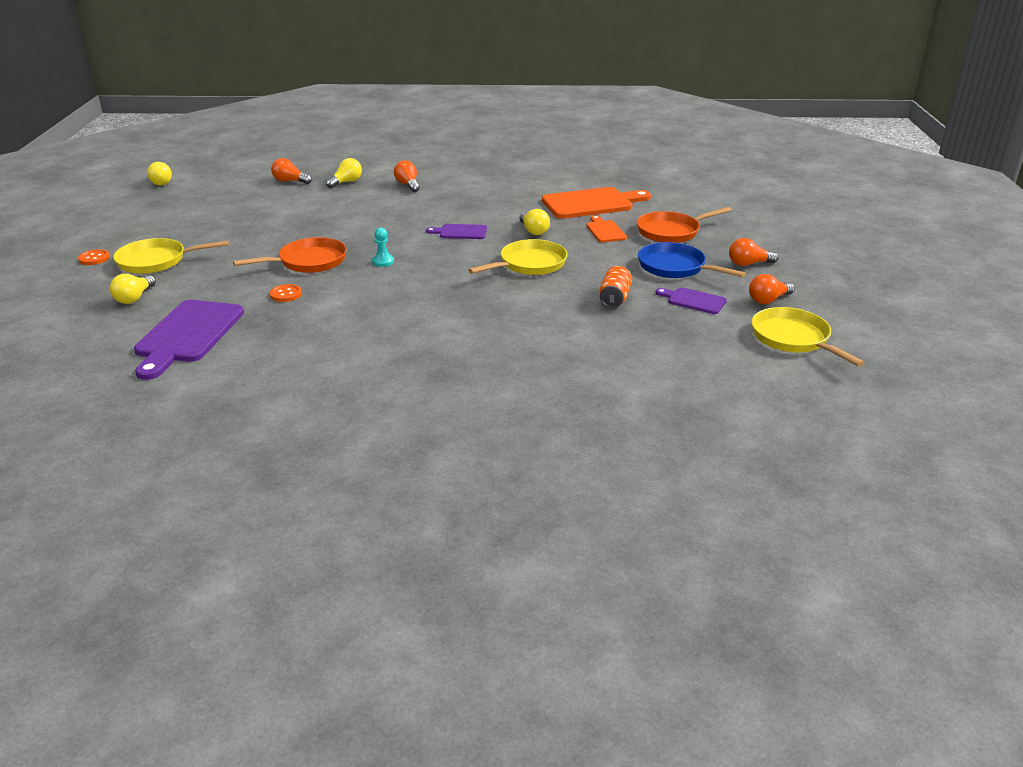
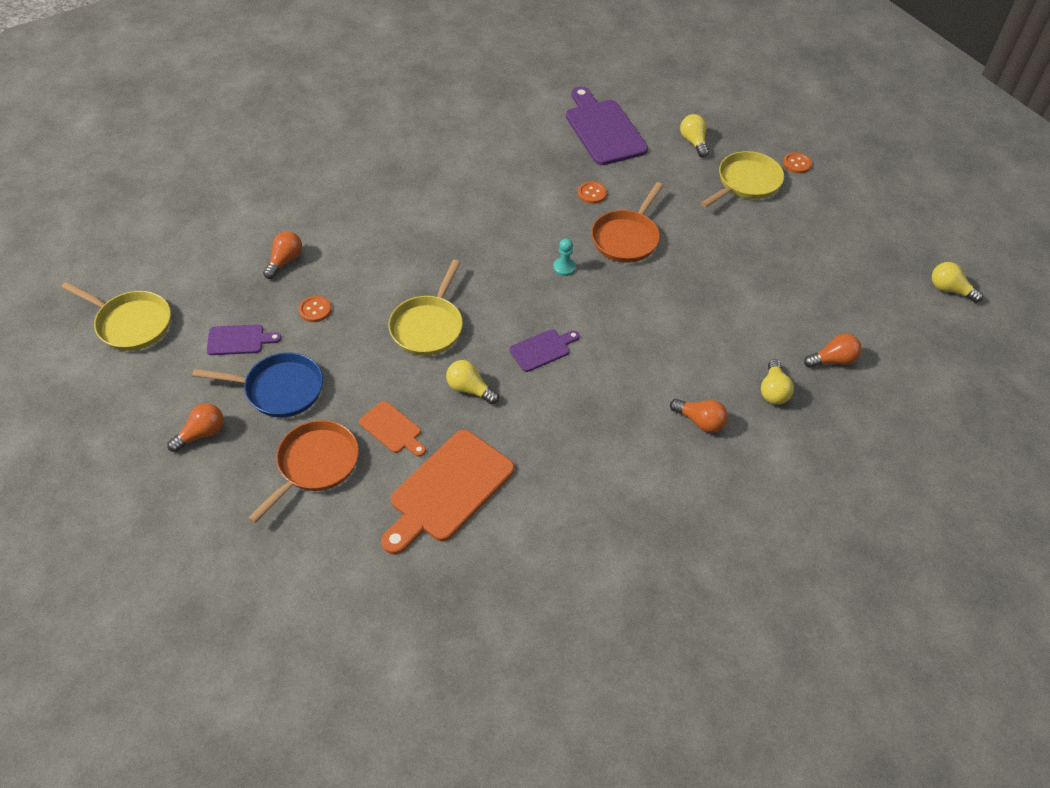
camera: 145 degrees right, 20 degrees up
(614, 298) = (315, 310): orange can -> orange button
(768, 300) = (166, 373): orange light bulb -> orange light bulb (285, 261)

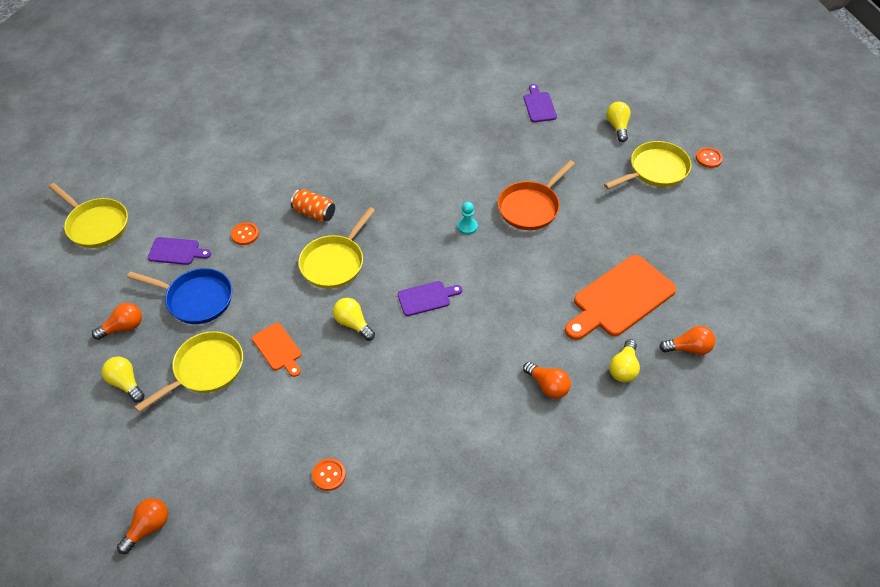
camera: 15 degrees right, 0 degrees up
(285, 261) = (233, 188): orange light bulb -> orange light bulb (148, 528)
(314, 465) = (205, 370): orange pan -> yellow pan
(388, 276) = (314, 213): none -> orange can
(448, 490) = (308, 410): orange cutting board -> orange cutting board (620, 298)
(592, 193) = (511, 163): orange button -> orange button (329, 475)
(603, 129) = (539, 105): purple cutting board -> purple cutting board, size x0.52
(949, 290) = (822, 298): yellow light bulb -> yellow light bulb (126, 383)

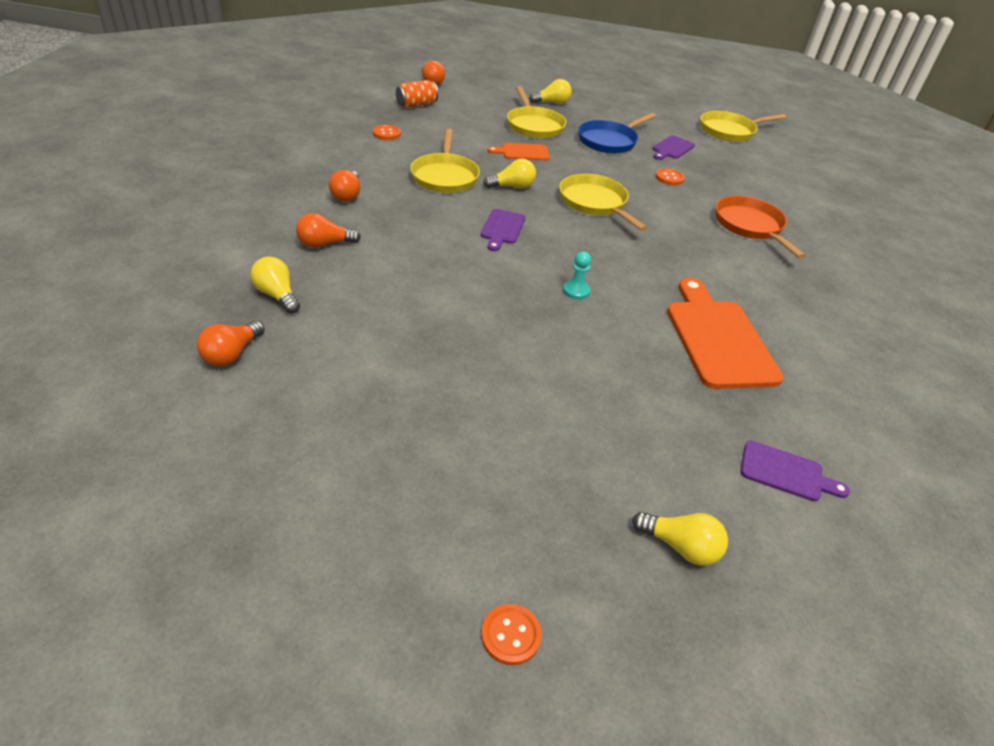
camera: 115 degrees right, 10 degrees down
(123, 327) = (606, 114): orange light bulb -> orange light bulb (347, 195)
(314, 213) = (672, 216): orange can -> orange can (416, 105)
(531, 207) = (567, 351): orange pan -> orange pan (750, 226)
(620, 298) = (358, 343): orange cutting board -> orange cutting board (718, 339)
(655, 170) = (539, 527): yellow pan -> yellow pan (445, 176)

